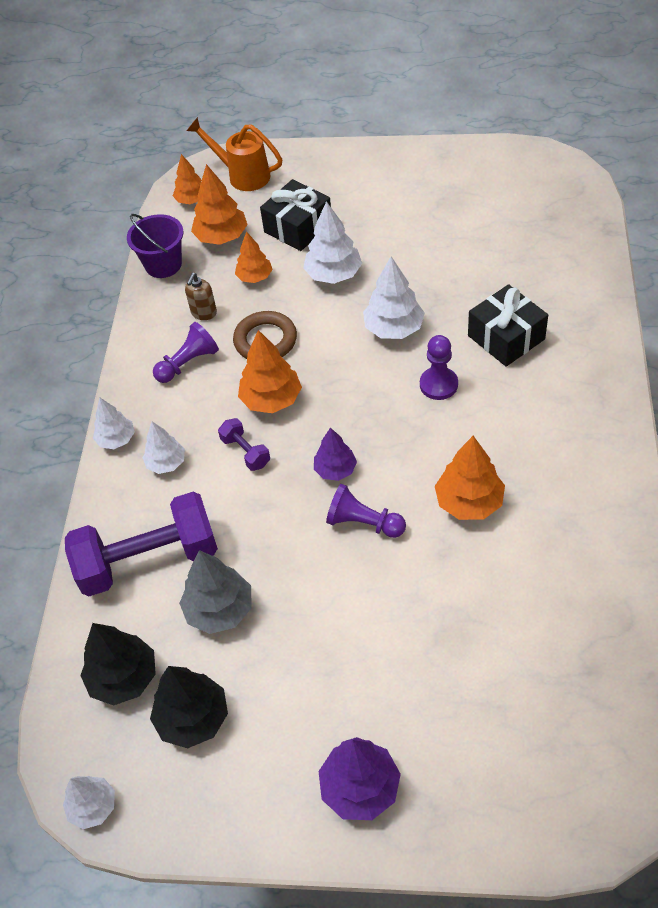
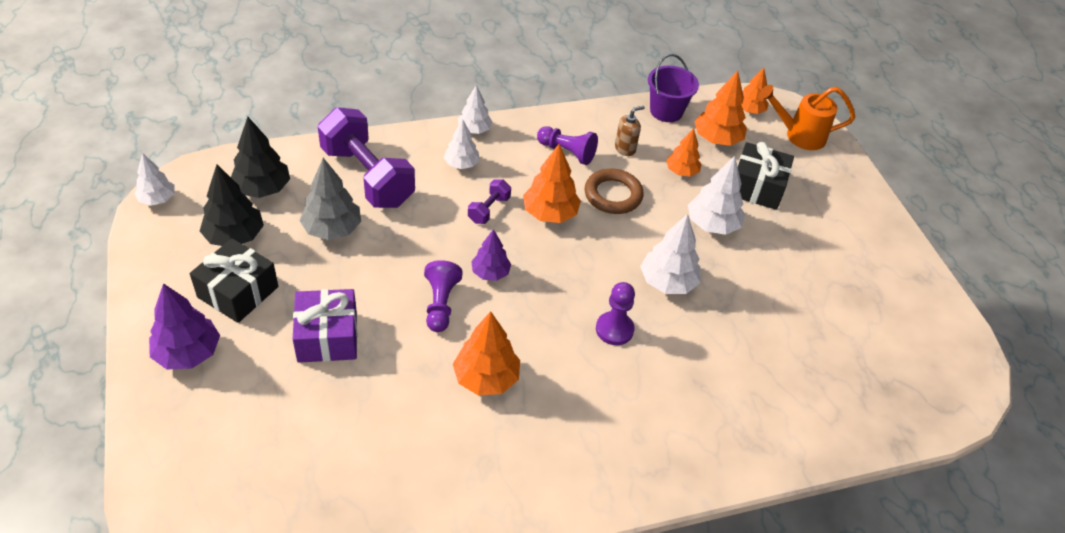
camera: 60 degrees right, 5 degrees down
(204, 313) = (625, 149): brown soap dispenser -> brown soap dispenser turned 150 degrees clockwise
(243, 175) = (799, 135): orange watering can -> orange watering can turned 90 degrees counterclockwise
(377, 637) = (327, 337): none -> purple gift
(506, 337) = (697, 374): black gift -> black gift (238, 292)

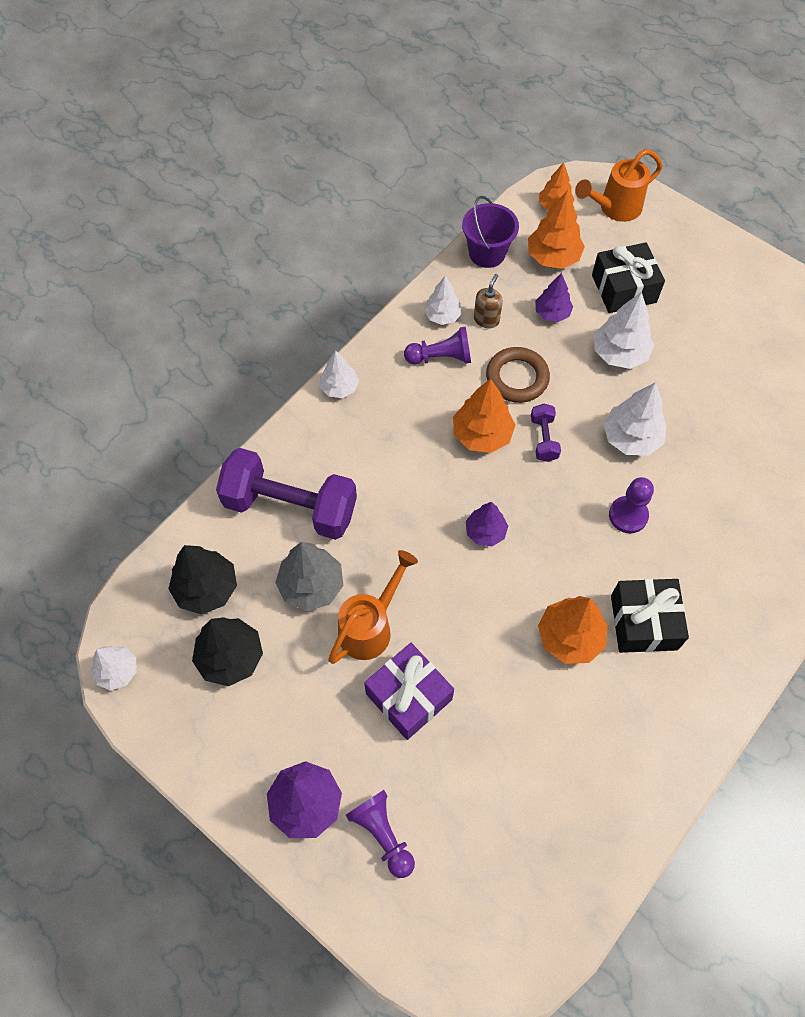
camera: 30 degrees left, 15 degrees up
(238, 292) = (289, 711): black gift -> black gift (643, 622)
(346, 278) = (370, 627): none -> orange watering can
(440, 304) = (472, 593): purple pawn -> purple pawn (382, 834)
(461, 164) = (361, 434): white tree -> white tree (442, 316)
(489, 209) = (427, 467): purple dumbbell -> purple dumbbell (543, 439)
(681, 171) = (552, 313): orange tree -> purple tree

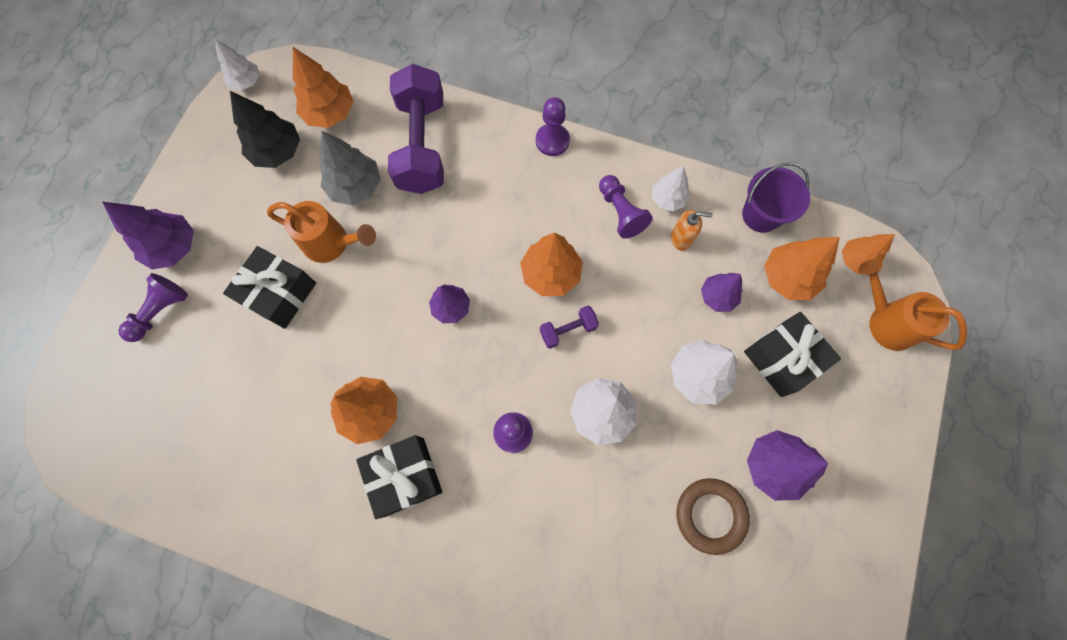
camera: 70 degrees right, 10 degrees up
(206, 588) = (330, 113): black tree -> orange tree
(339, 387) = (552, 141): white tree -> purple pawn
(409, 696) = (279, 293): purple gift -> black gift
(486, 319) = (681, 238): brown soap dispenser -> orange soap dispenser
(517, 378) = (626, 286): brown ring -> brown ring (710, 515)
(712, 329) = (773, 466): none -> purple tree

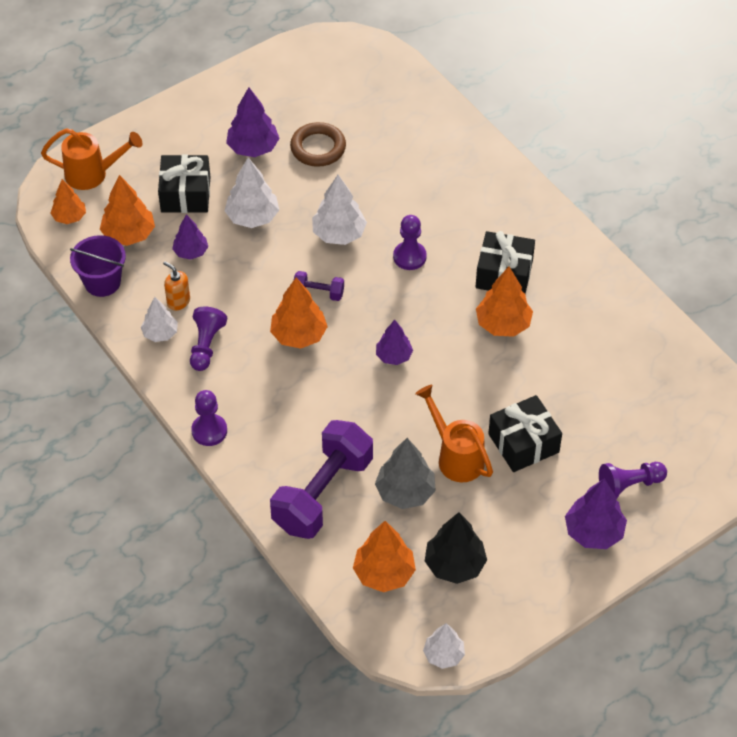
camera: 145 degrees left, 20 degrees down
(885, 321) = (93, 174): orange watering can -> orange watering can turned 75 degrees counterclockwise

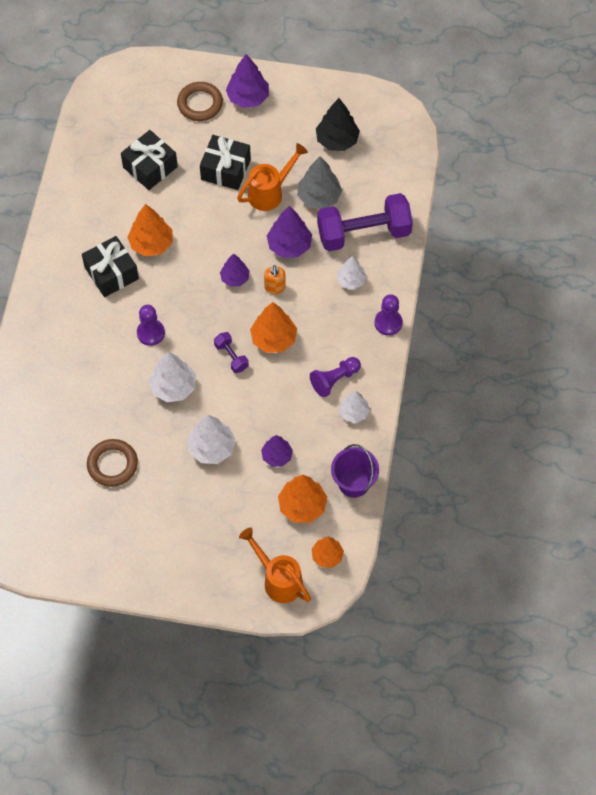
camera: 135 degrees left, 10 degrees up
(178, 301) = (321, 426): orange soap dispenser -> orange soap dispenser (275, 287)
(185, 194) = (234, 505): black gift -> black gift (150, 167)
(253, 148) = (153, 504): purple tree -> purple tree (289, 245)
(384, 573) = (378, 166): orange tree -> none
(443, 655) = (392, 104): white tree -> white tree (351, 280)
(456, 457) = (270, 193): orange watering can -> orange watering can turned 135 degrees counterclockwise
(629, 485) = (200, 104): purple pawn -> brown ring

